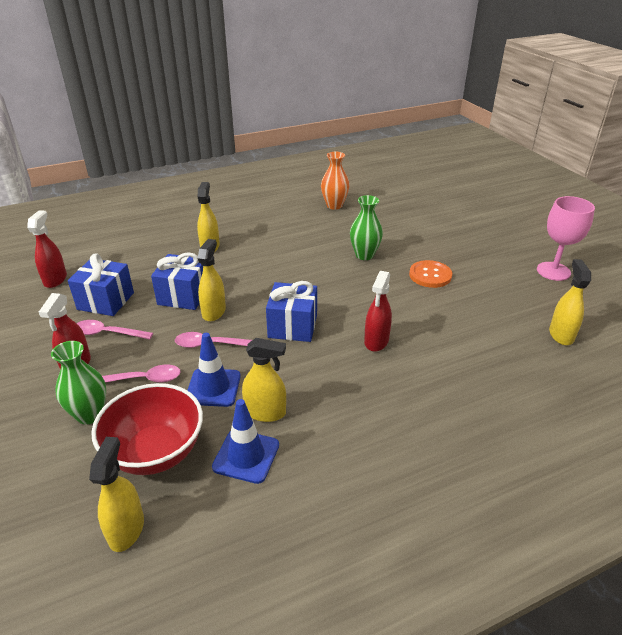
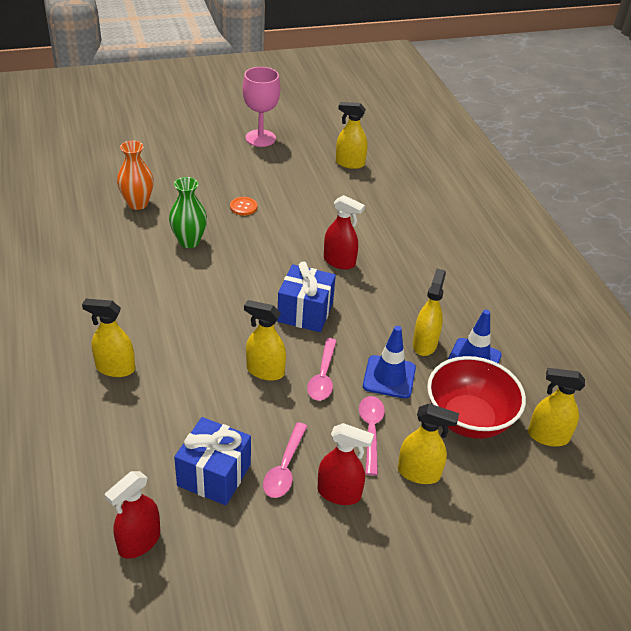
camera: 85 degrees left, 5 degrees up
(55, 279) = (139, 542): red spray bottle -> red spray bottle turned 60 degrees counterclockwise
(89, 414) = (419, 473): green vase -> yellow spray bottle
(183, 296) = (224, 397): blue gift -> none
(334, 205) = (59, 244): orange vase -> orange vase (137, 204)
(430, 275) = (243, 207): orange button -> orange button, size x0.63

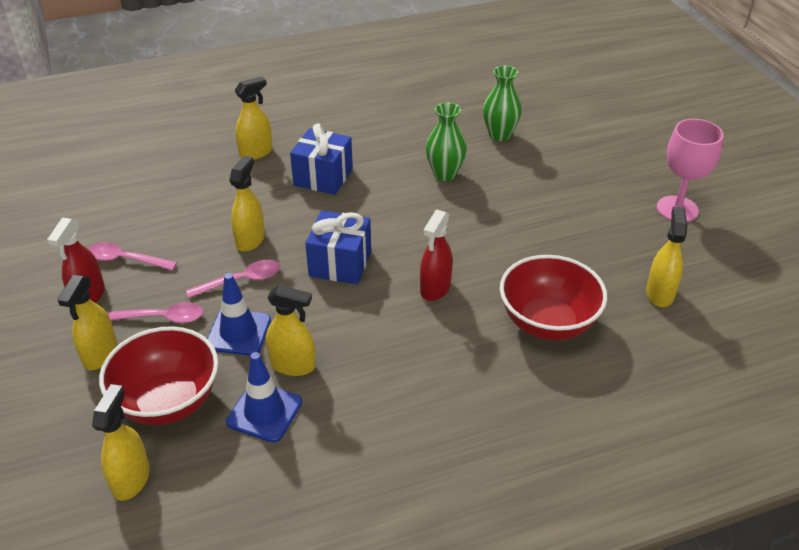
camera: 90 degrees right, 0 degrees up
(115, 368) = (256, 152): yellow spray bottle -> yellow spray bottle turned 45 degrees clockwise
(137, 204) = (499, 135): orange vase -> green vase
(139, 542) = (69, 187): red spray bottle -> none
(214, 475) = (126, 218): blue gift -> blue gift (323, 177)
(243, 207) = (520, 206): orange button -> none
(323, 376) = (241, 280): pink spoon -> pink spoon turned 150 degrees clockwise
(377, 214) = (547, 322): none -> red bowl

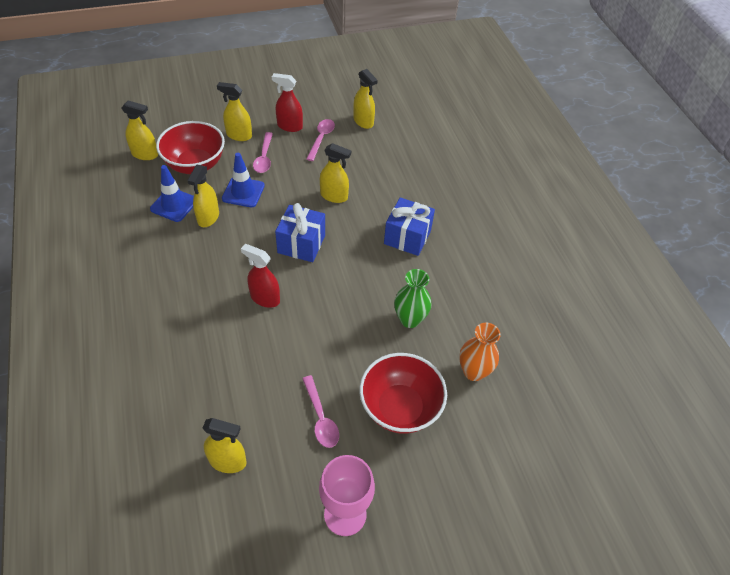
camera: 90 degrees right, 10 degrees up
(241, 280) = (292, 192): pink spoon -> pink spoon (321, 418)
(256, 152) = (441, 198): yellow spray bottle -> yellow spray bottle (363, 122)
(499, 135) = (473, 371): green vase -> orange vase
(547, 322) = (212, 366): red bowl -> red bowl (400, 408)

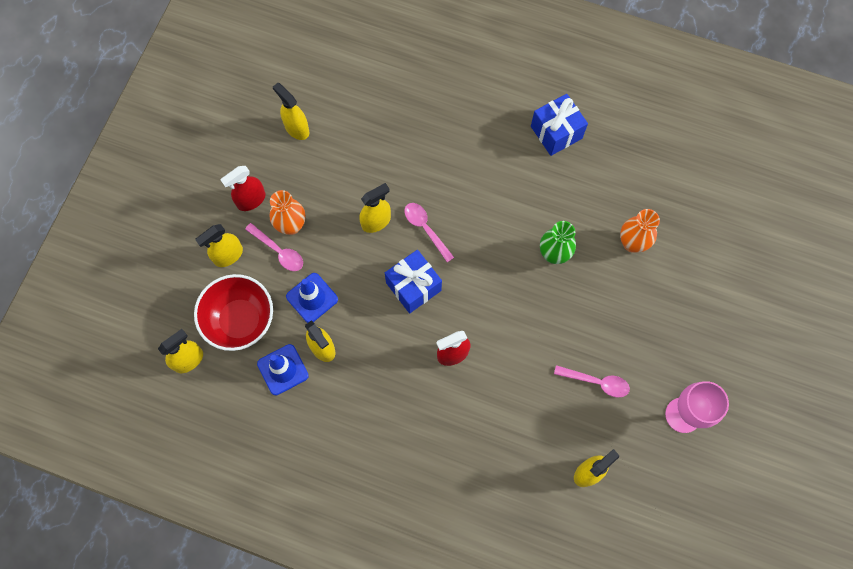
camera: 50 degrees left, 20 degrees up
(289, 154) = (291, 225): none -> orange vase
(321, 139) = (291, 182): pink spoon -> pink spoon (425, 229)
(363, 122) = (296, 128): yellow spray bottle -> yellow spray bottle turned 135 degrees counterclockwise
(400, 408) = (626, 319): red bowl -> none
(407, 237) = (469, 194): blue gift -> blue gift (556, 132)

